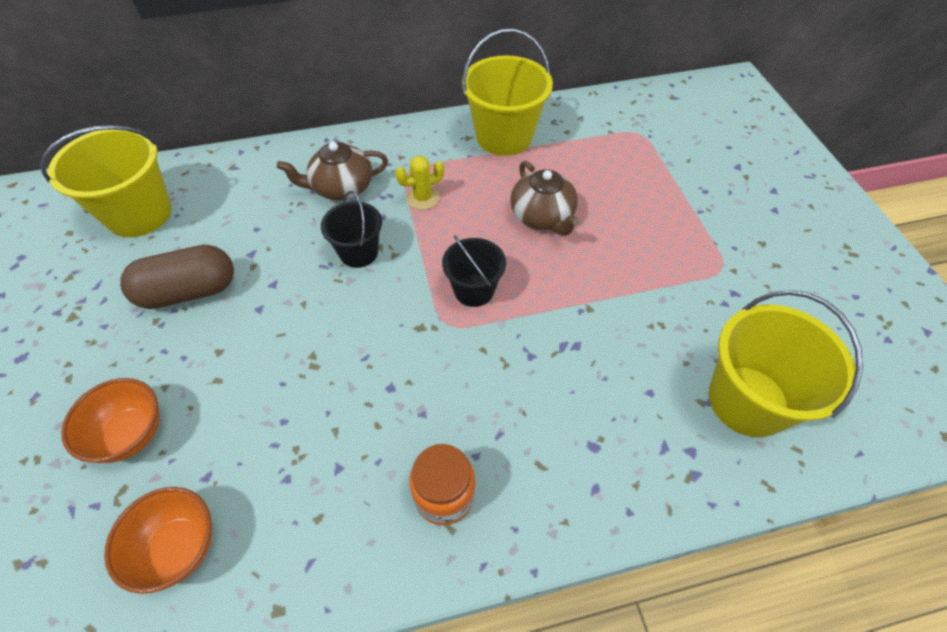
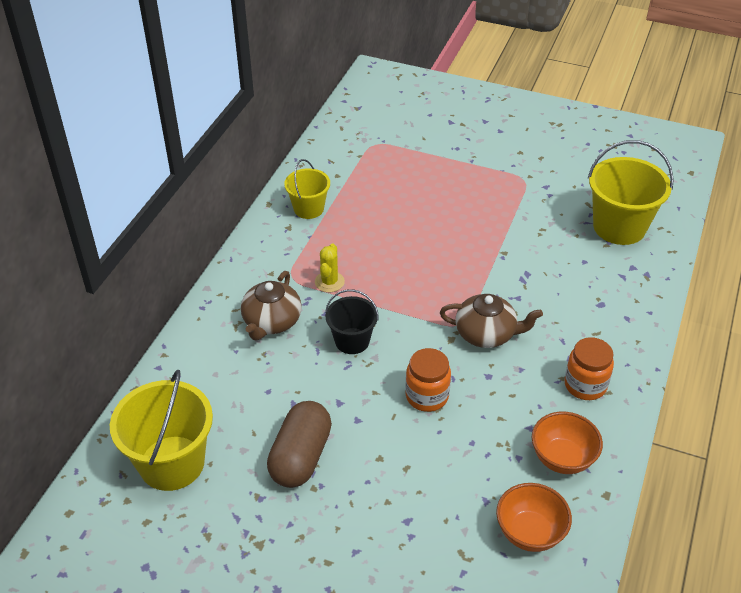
camera: 55 degrees left, 10 degrees down
(131, 434) = (416, 534): orange bowl -> orange bowl (562, 458)
(325, 348) = (427, 396): none -> orange jar
(474, 290) = (442, 297): black bucket -> none
(504, 137) = (308, 208): yellow bucket -> yellow bucket, size x0.59
(542, 216) = (408, 231): brown teapot -> brown teapot (486, 334)

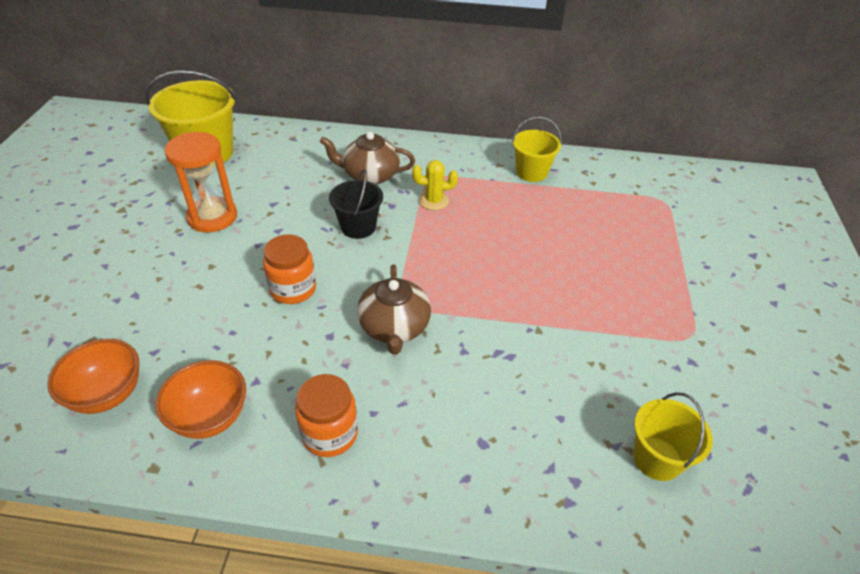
camera: 75 degrees right, 0 degrees up
(300, 457) = (212, 217): brown capsule -> orange hourglass
(619, 227) = (657, 458): yellow bucket -> yellow bucket, size x0.59

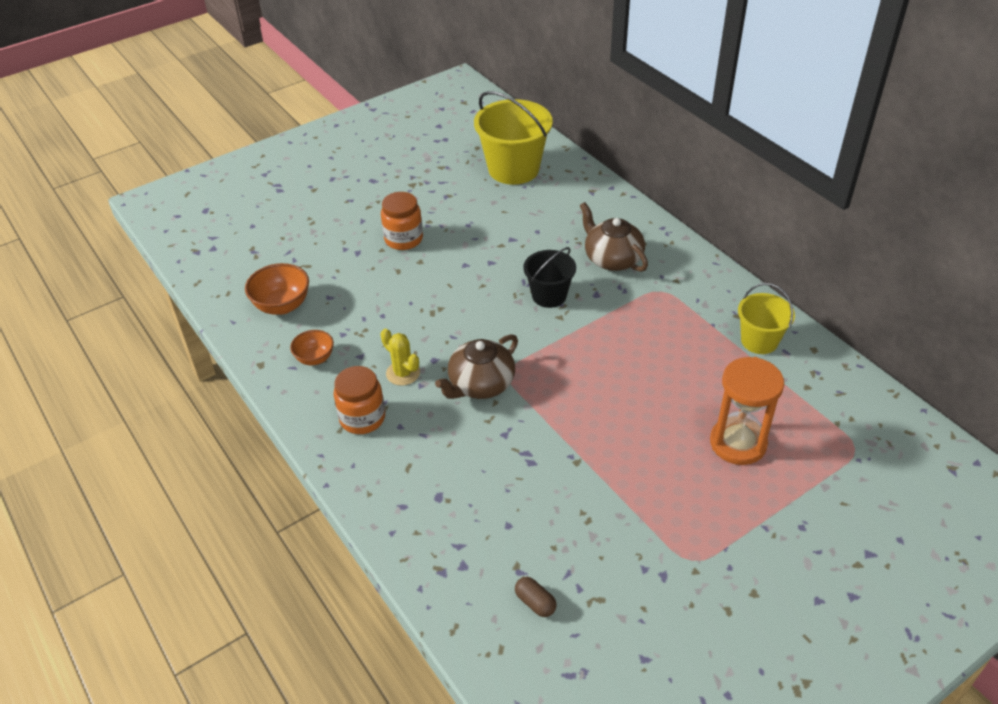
camera: 50 degrees right, 0 degrees up
(210, 417) = (315, 358): orange bowl -> orange bowl, size x0.64
(212, 217) = (460, 225): orange hourglass -> orange hourglass (738, 443)
(293, 289) = (450, 312): orange jar -> orange jar (403, 239)
(434, 201) = (635, 312): yellow cactus -> yellow cactus (403, 373)
(657, 458) = (535, 602): yellow bucket -> brown capsule

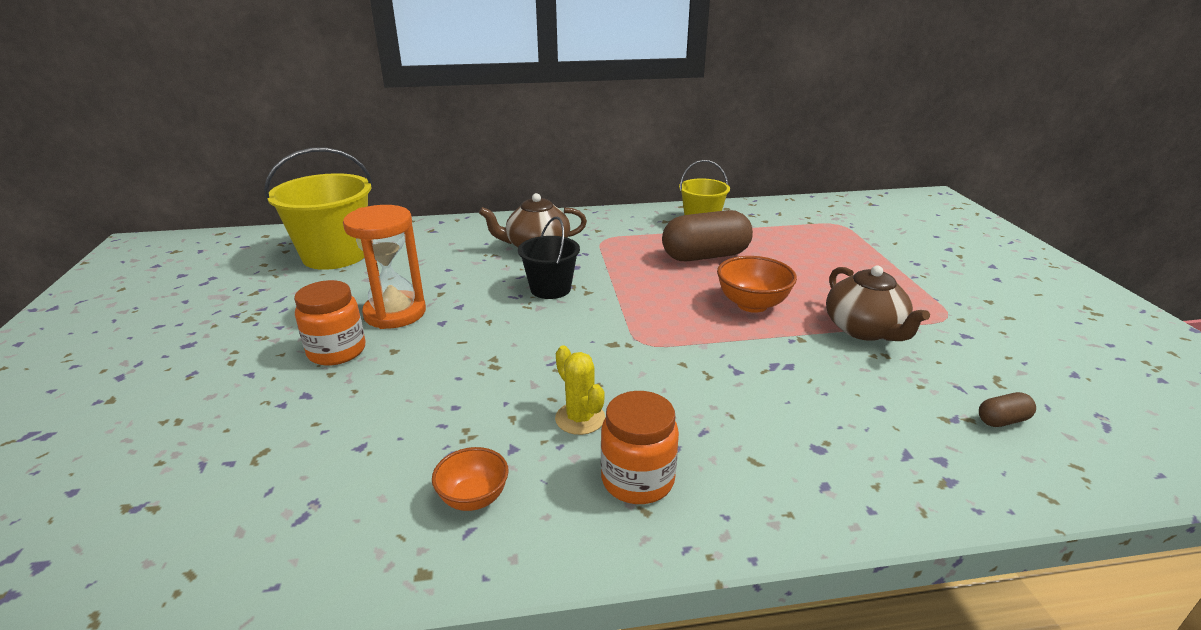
camera: 65 degrees left, 15 degrees down
(282, 306) = (315, 505): orange bowl -> orange bowl (752, 304)
(403, 373) = (580, 418): yellow cactus -> yellow cactus turned 75 degrees clockwise
(480, 384) = (647, 365): brown teapot -> brown teapot (864, 329)
(682, 365) = (705, 256): none -> brown capsule
(738, 443) = (813, 260): orange hourglass -> orange hourglass (395, 313)

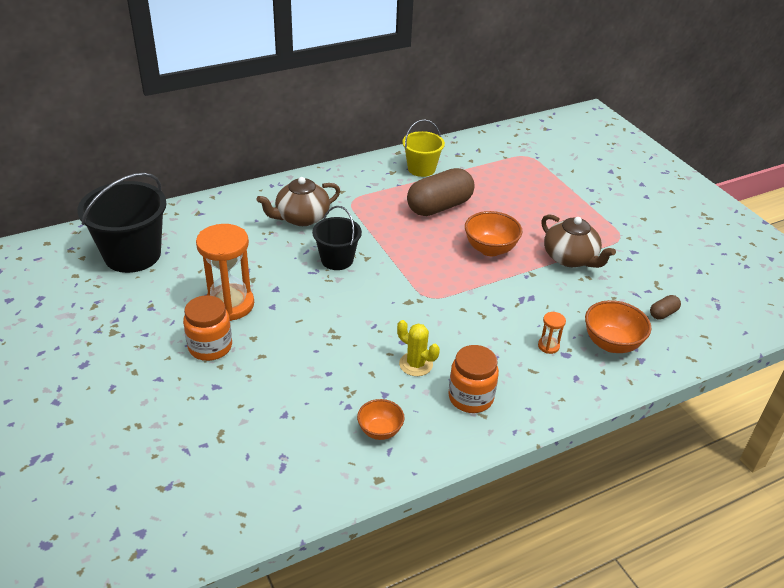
camera: 20 degrees left, 10 degrees up
(335, 255) = (132, 255): yellow bucket -> black bucket
(793, 431) = (548, 346): none -> orange hourglass
(901, 447) = (611, 344): none -> orange bowl

